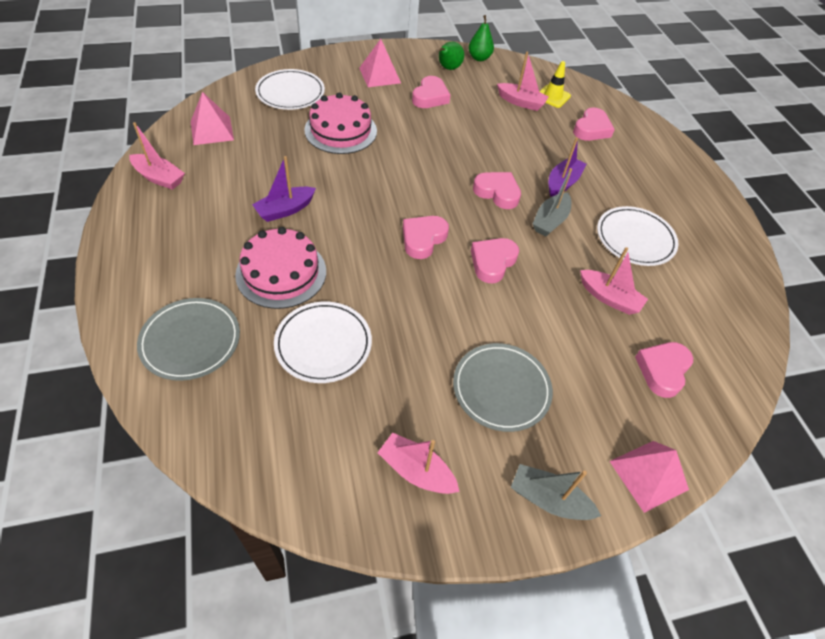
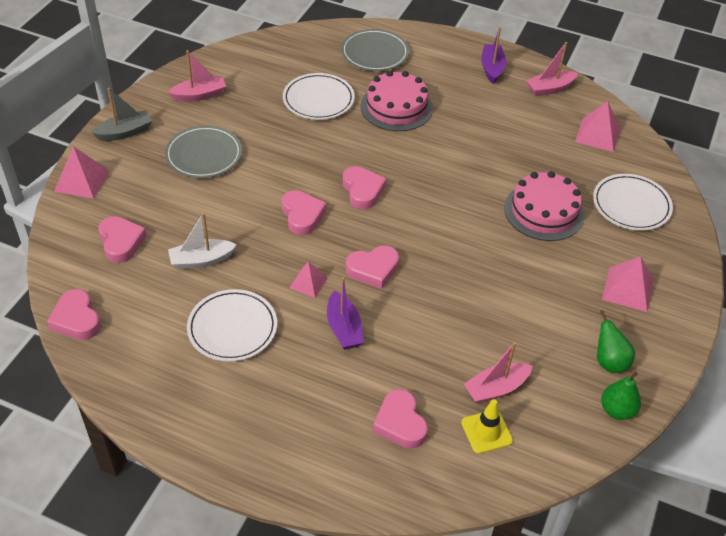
camera: 130 degrees right, 5 degrees down
(285, 210) = (460, 134): purple boat -> purple boat (492, 68)
(430, 97) = (559, 309): pink heart -> pink heart (76, 319)
(550, 221) = (308, 282): grey boat -> pink pyramid
(609, 298) = (201, 260): pink boat -> white boat

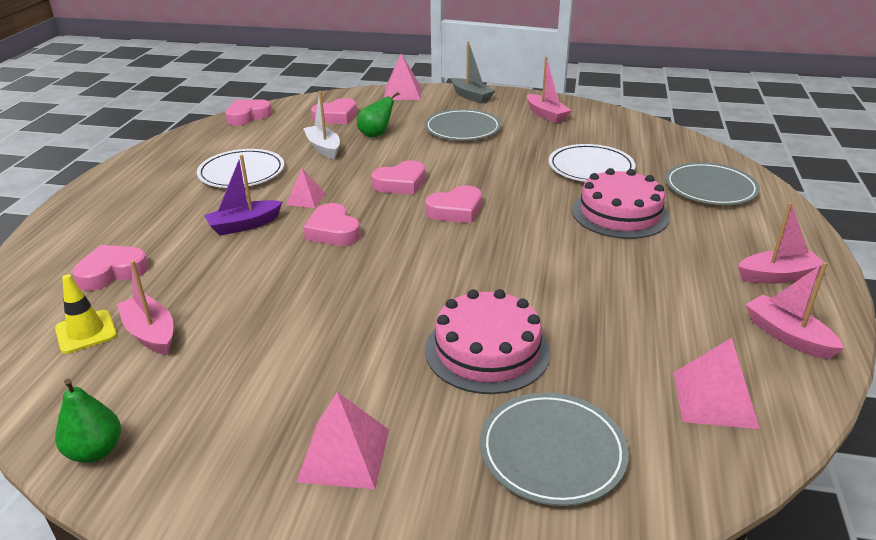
camera: 80 degrees right, 15 degrees down
(492, 68) = (777, 276): purple boat -> pink boat
(609, 362) = (189, 438): green pear -> green pear (376, 135)
(631, 205) = (552, 452): white plate -> grey plate

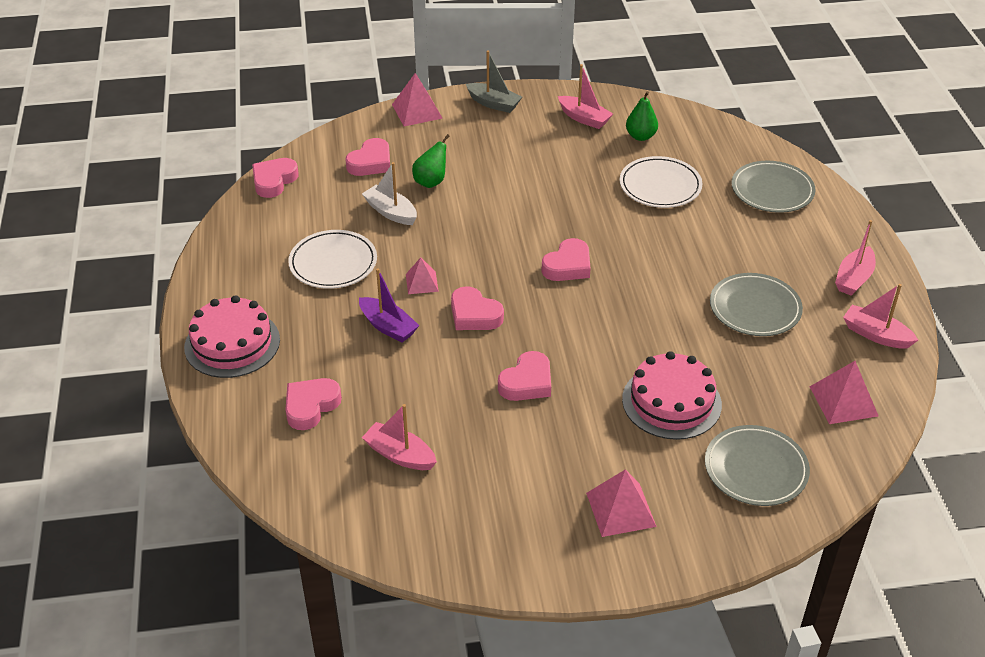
camera: 20 degrees left, 10 degrees up
(86, 332) = (344, 467): yellow traffic cone -> none
(95, 451) = (444, 556): green pear -> green pear (640, 136)
(244, 225) = (388, 327): purple boat -> purple boat turned 90 degrees counterclockwise
(400, 183) = (498, 243): pink heart -> pink heart (527, 382)
(462, 129) = (513, 156): grey plate -> grey plate (755, 308)
(620, 213) = (709, 238): pink cake -> pink cake (232, 343)
(777, 276) = (853, 278): pink boat -> pink boat turned 150 degrees clockwise

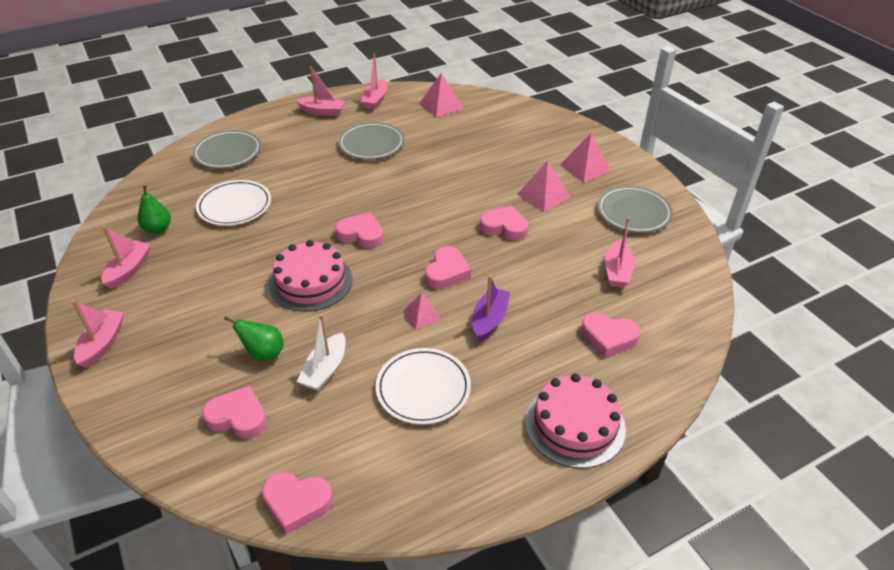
camera: 110 degrees left, 0 degrees up
(417, 111) = (122, 408): pink pyramid -> pink pyramid (543, 195)
(494, 104) = (102, 343): grey boat -> pink boat
(671, 402) = (482, 163): pink cake -> pink cake (311, 281)
(755, 469) = (517, 127): grey plate -> grey plate (633, 212)

